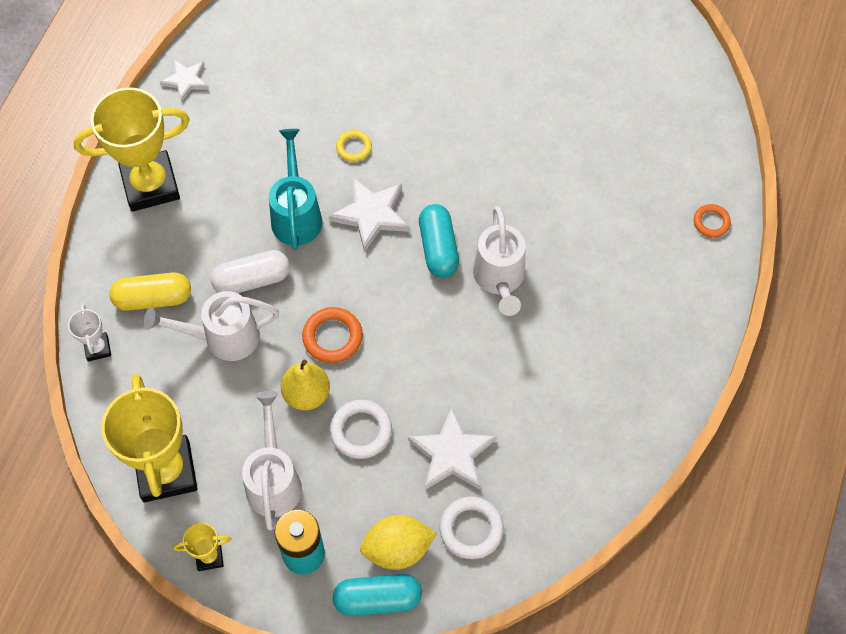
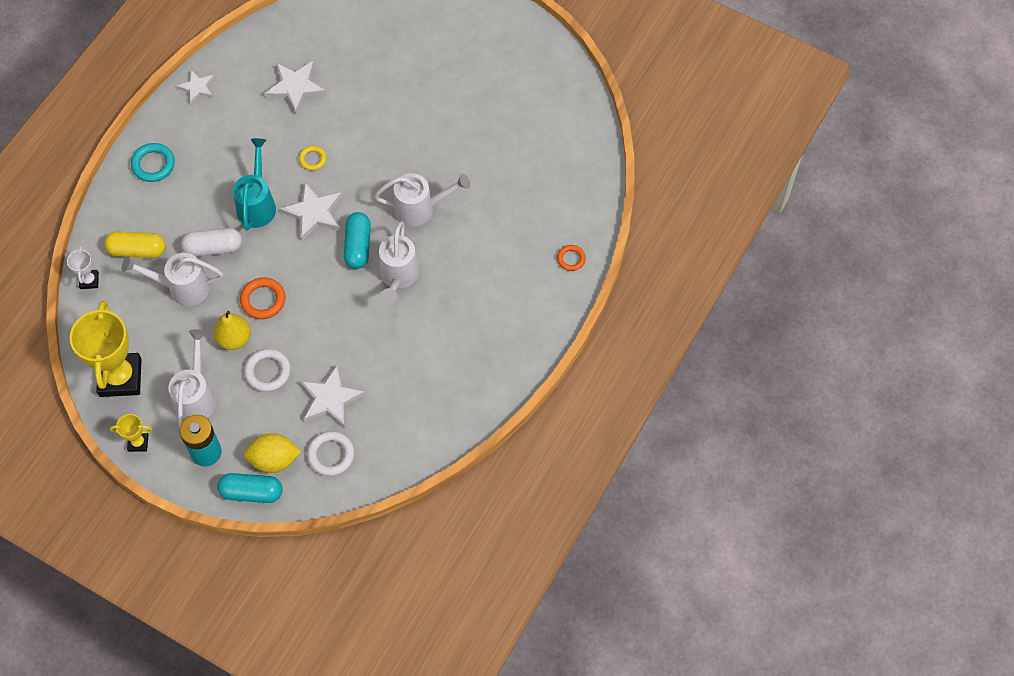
camera: 10 degrees right, 0 degrees up
(150, 185) = (153, 164): yellow trophy -> turquoise ring
(310, 62) = (295, 87): none -> white star
(506, 188) = (420, 208): none -> white watering can

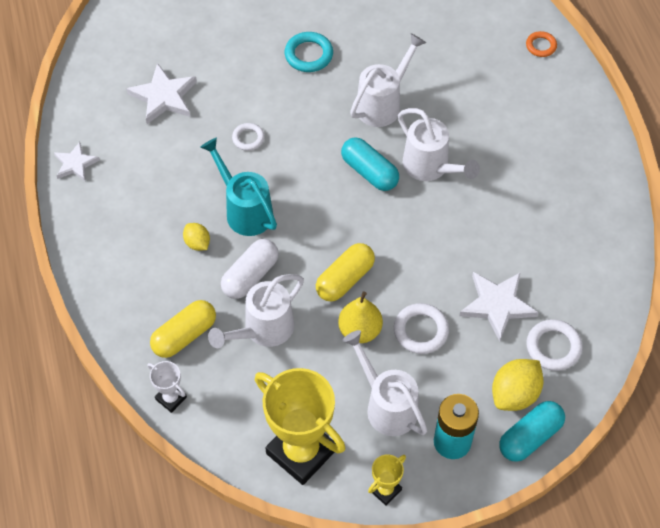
camera: 45 degrees left, 5 degrees down
(153, 164) = (111, 255): turquoise ring -> turquoise ring (308, 55)
(207, 200) = (197, 243): none -> yellow lemon
(263, 300) = (345, 279): orange ring -> yellow capsule
(313, 159) = (248, 138): yellow ring -> white ring
(313, 213) = (301, 177): white star -> none

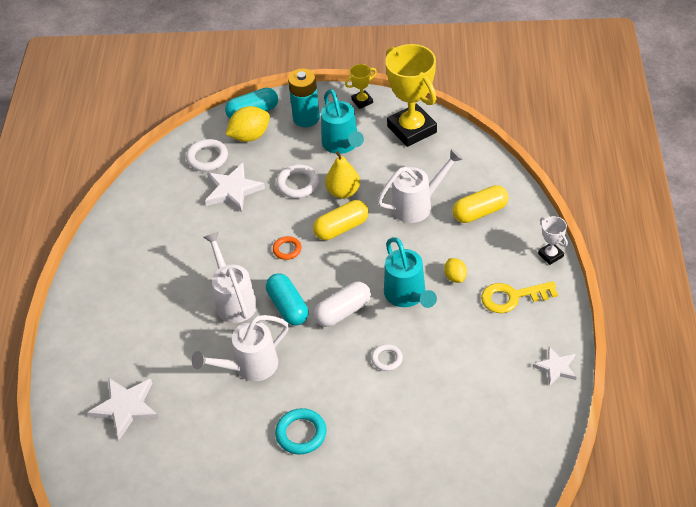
camera: 160 degrees left, 10 degrees down
(130, 231) = (512, 297): none -> yellow key
(164, 97) = (459, 418): white star -> white star (125, 408)
(171, 398) = (498, 174): white trophy -> white trophy (550, 255)
(250, 276) = (417, 244): white capsule -> white capsule (343, 312)
(386, 405) = (342, 145): white watering can -> turquoise watering can
(541, 46) = (73, 393): orange ring -> orange ring (287, 249)

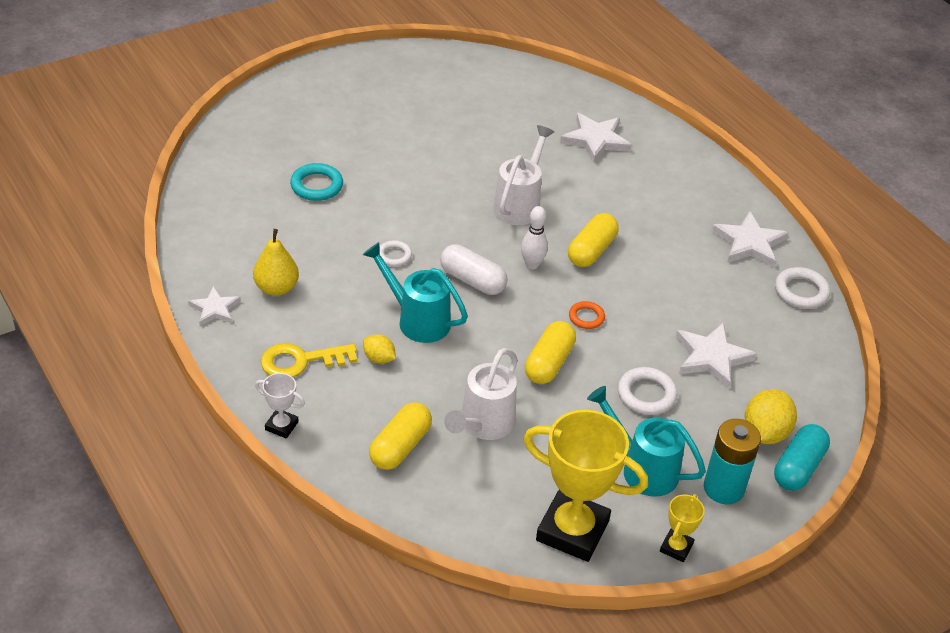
camera: 140 degrees right, 5 degrees down
(115, 258) = (749, 243): none -> white star
(207, 158) = (783, 384): white ring -> white ring (801, 291)
(233, 300) = (591, 251): white watering can -> yellow capsule
(288, 307) = (532, 264): turquoise capsule -> white bowling pin
(301, 433) = (426, 174): turquoise ring -> turquoise ring (316, 186)
(343, 192) = (584, 406): yellow pear -> yellow pear (276, 288)
(343, 312) = (472, 280): white capsule -> white capsule turned 75 degrees counterclockwise
(512, 297) = (300, 361): yellow key -> yellow key turned 150 degrees counterclockwise

